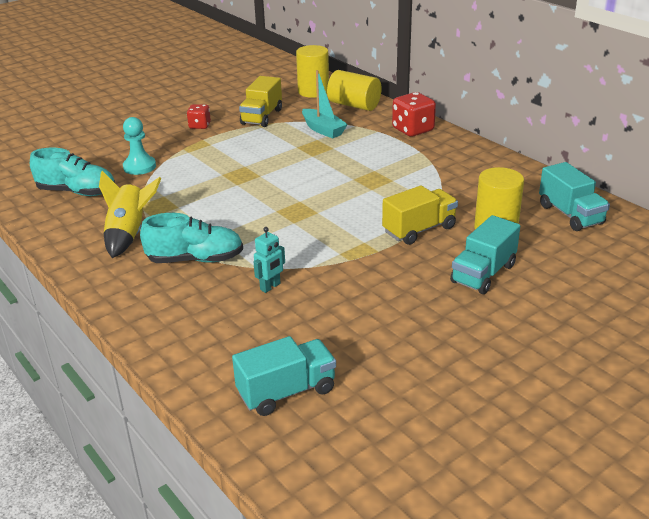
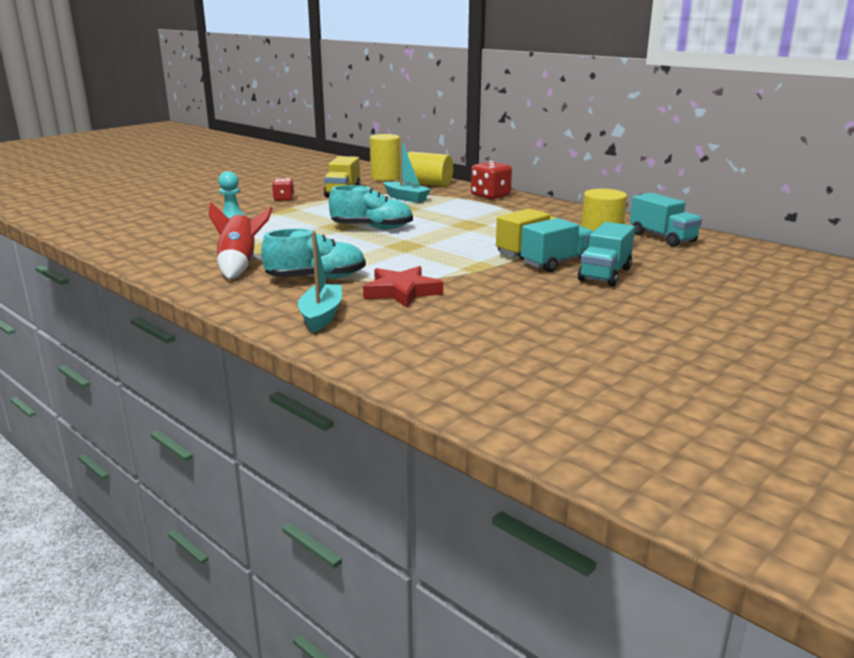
camera: 10 degrees left, 10 degrees down
(77, 192) = (173, 241): turquoise shoe -> turquoise shoe (372, 228)
(129, 234) = (239, 265): yellow rocket -> red rocket
(184, 318) = (321, 316): none -> turquoise boat
(270, 287) = (402, 292): turquoise robot -> red star
(286, 391) = (453, 358): turquoise truck -> turquoise truck (556, 263)

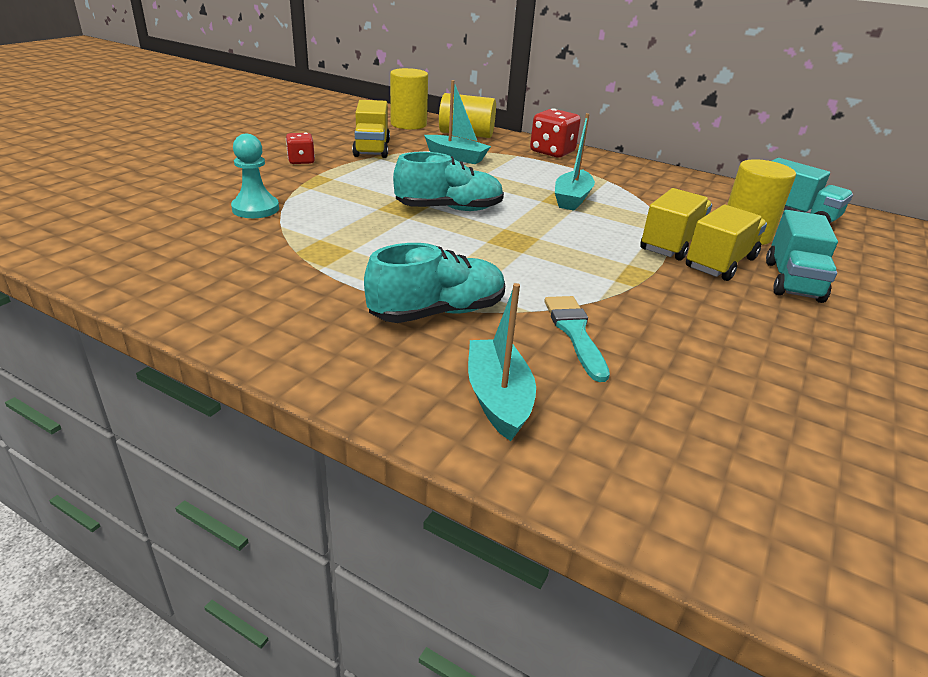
camera: 15 degrees left, 10 degrees up
(239, 265) = (309, 292): red rocket -> none
(402, 292) = (575, 333): red star -> turquoise brush
(476, 224) = (572, 199): none -> turquoise boat
(556, 263) = (720, 263): turquoise truck -> yellow truck

